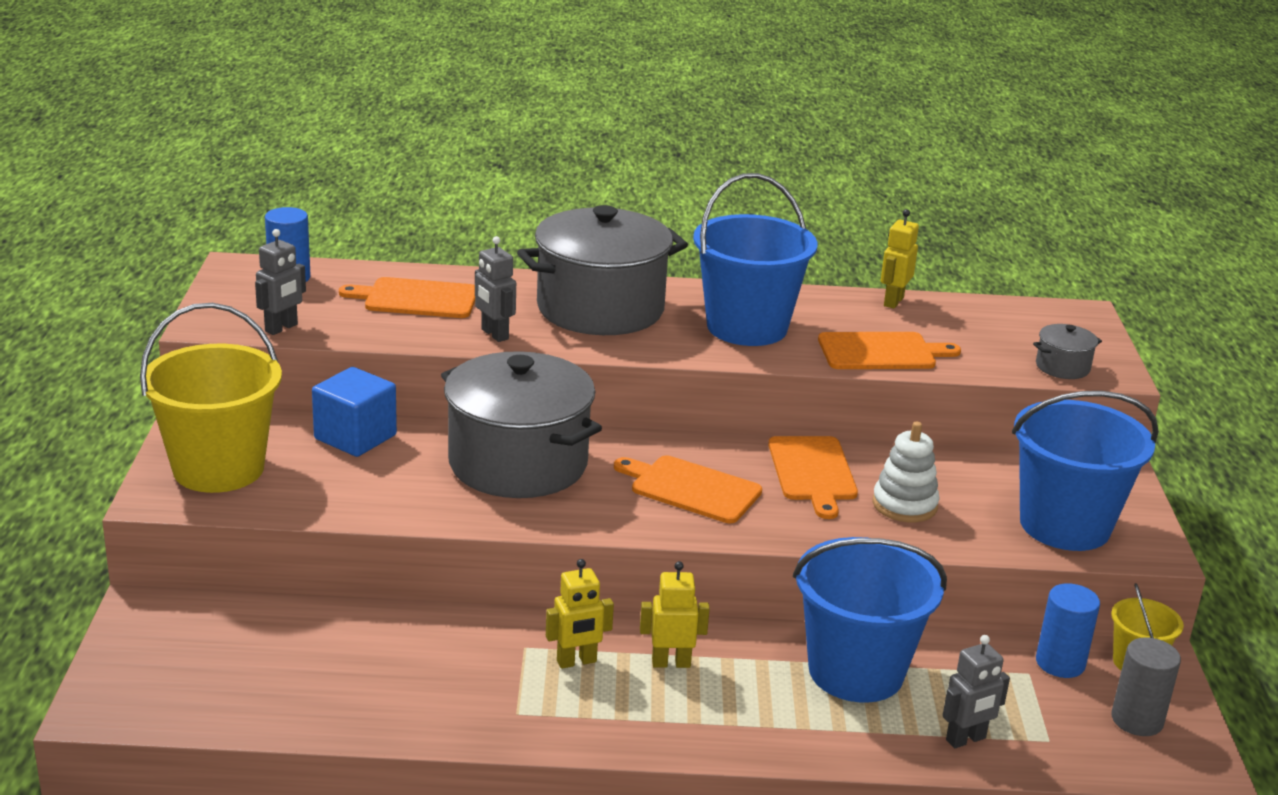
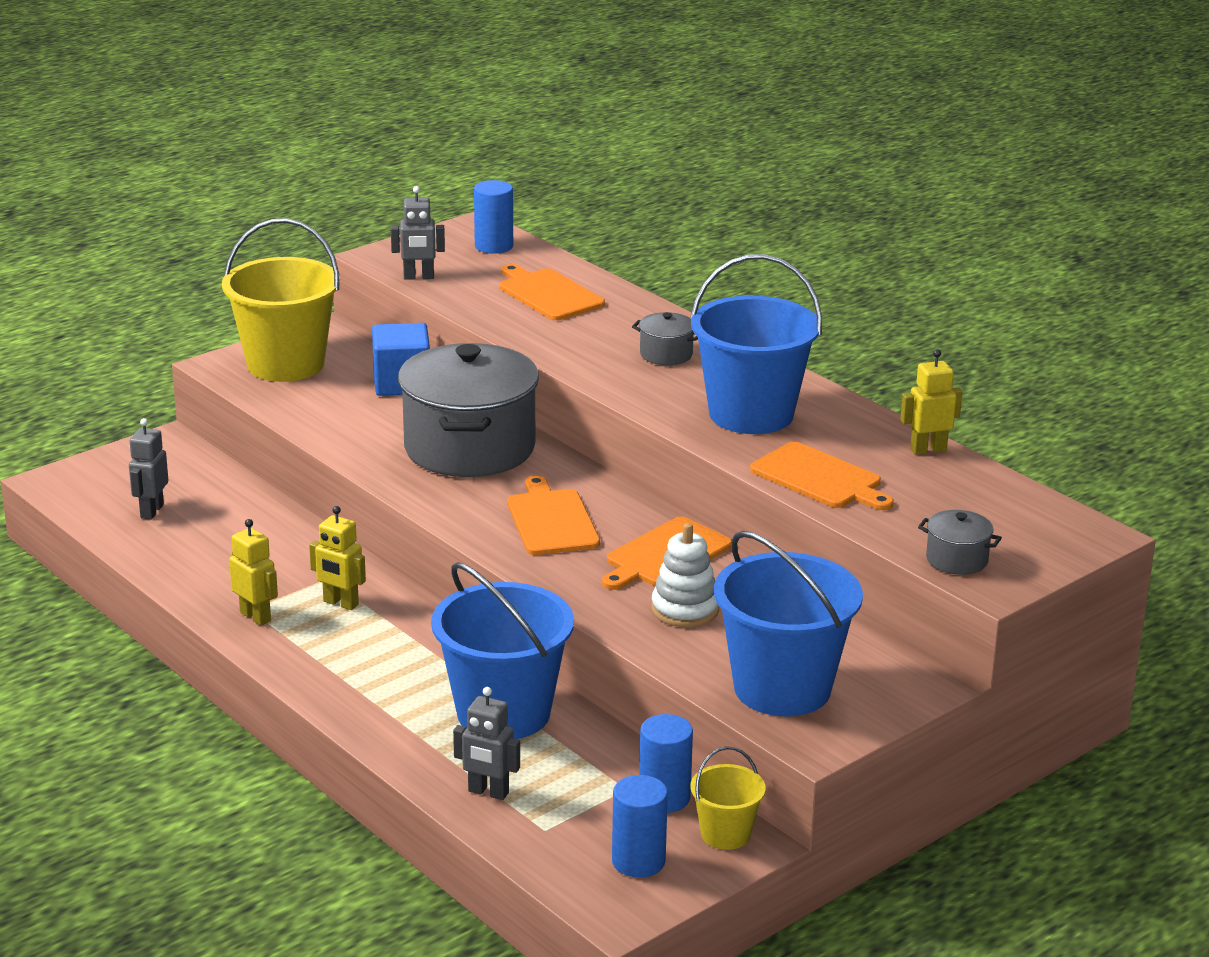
camera: 50 degrees right, 0 degrees up
(494, 334) = (548, 339): grey robot -> grey robot (151, 511)
(600, 309) = (666, 354): grey pot -> grey pot, size x0.41
(671, 663) = (395, 637): yellow robot -> yellow robot (256, 616)
(1137, 720) = (638, 861): grey cylinder -> blue cylinder

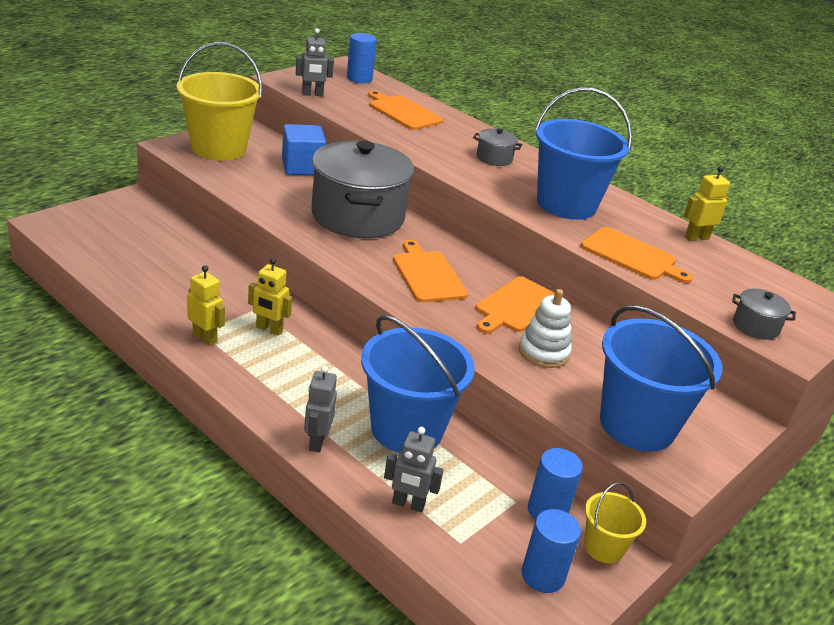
camera: 10 degrees left, 5 degrees up
(151, 511) = (121, 249): grey robot -> grey robot (317, 442)

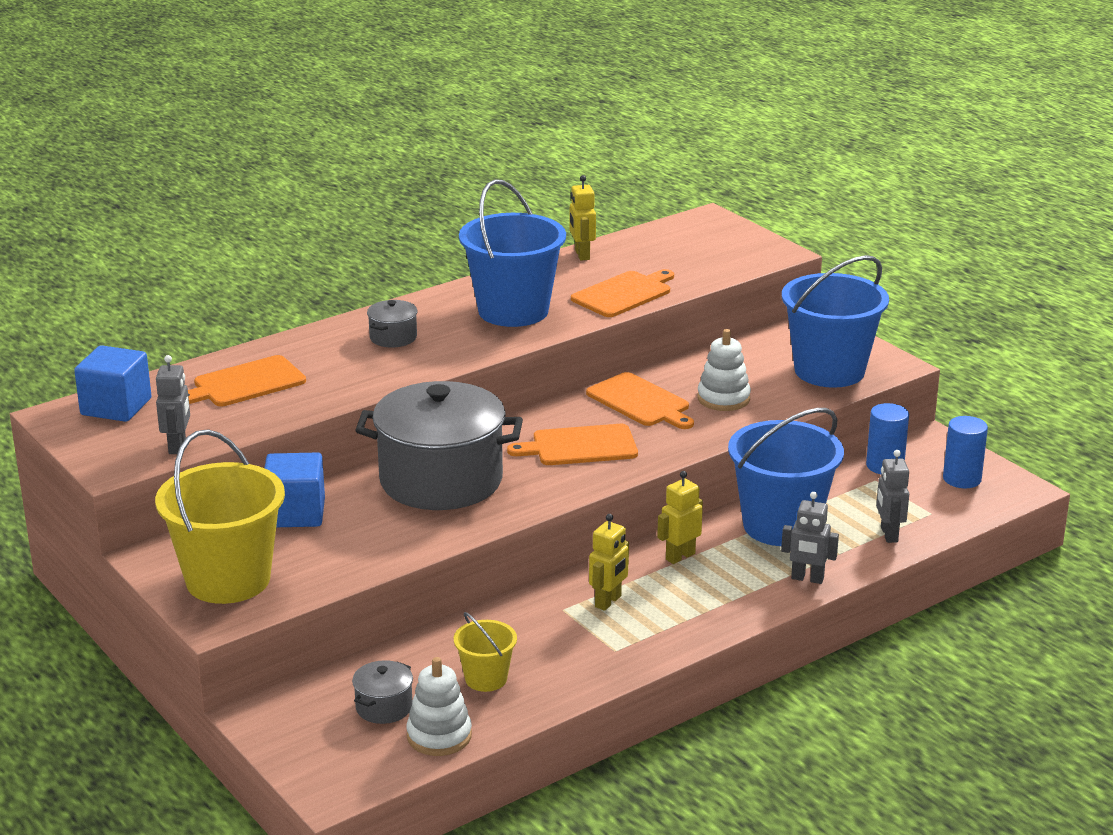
camera: 75 degrees left, 5 degrees down
(99, 258) = (439, 736): none -> white stacking toy
(205, 338) = (629, 646): yellow robot -> yellow robot (680, 556)
(359, 78) = (116, 407): blue cylinder -> blue cube
(408, 504) = (888, 534): grey robot -> grey robot turned 150 degrees clockwise
(603, 547) = (924, 446): yellow bucket -> yellow bucket (486, 679)
(755, 326) = (745, 260): grey pot -> grey pot (384, 707)

